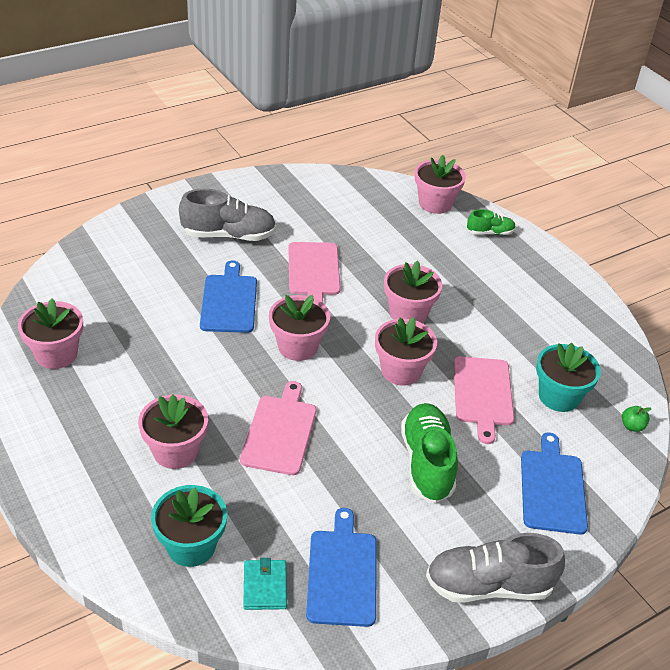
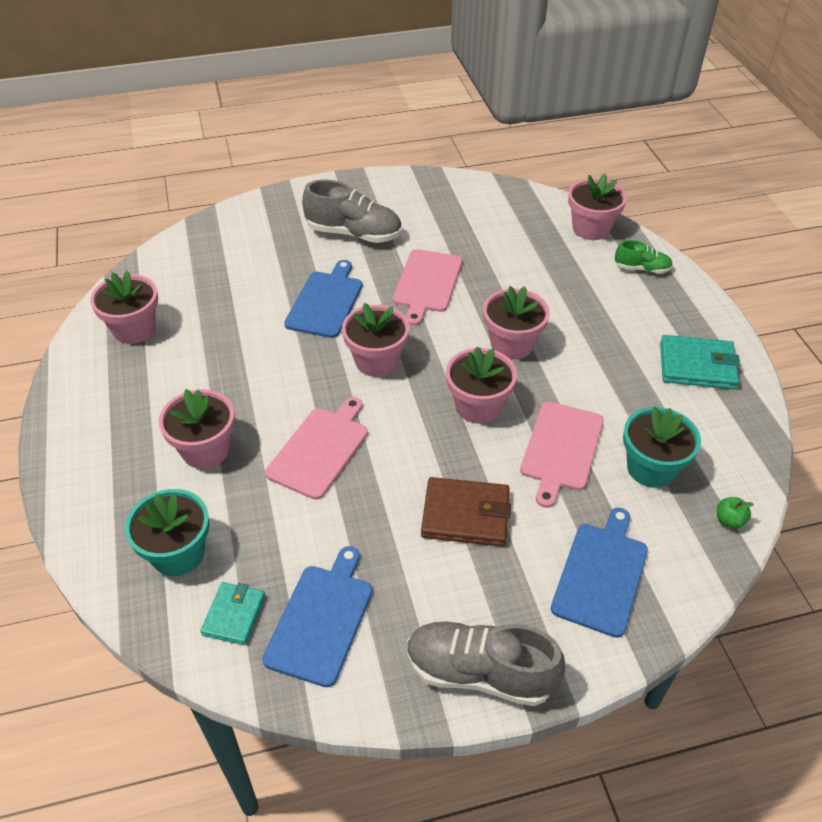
camera: 20 degrees right, 5 degrees up
(427, 463) = (465, 515): green shoe -> brown wallet
(563, 307) = (697, 366): none -> turquoise wallet

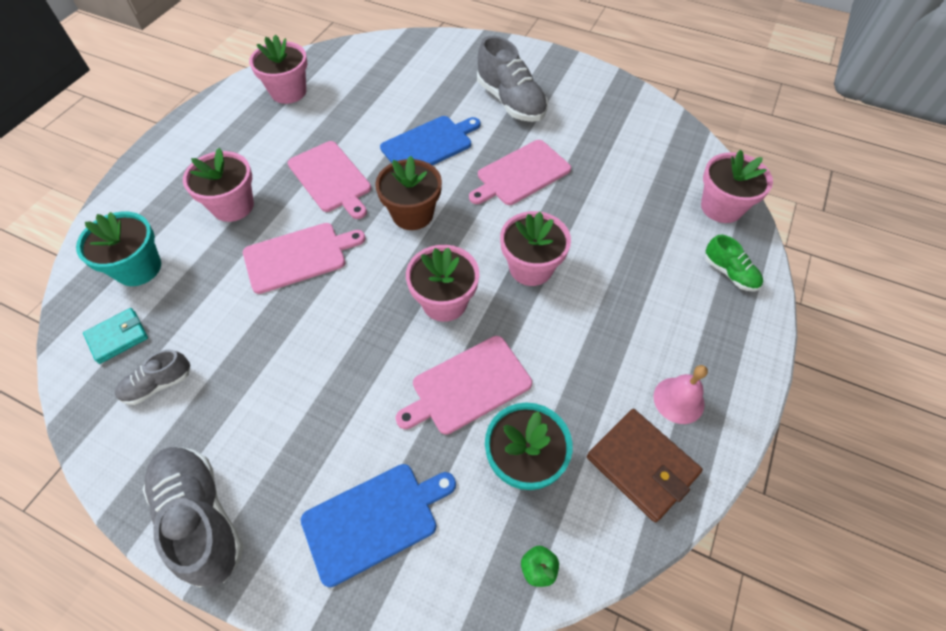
camera: 40 degrees right, 10 degrees up
(271, 375) = (331, 179): none -> pink cutting board
(321, 619) = (158, 384): blue cutting board -> grey shoe
(377, 361) = (412, 214): pink flower pot -> brown flower pot
(465, 515) = (334, 384): brown wallet -> brown wallet (641, 465)
(697, 366) = (678, 400): turquoise wallet -> pink bell

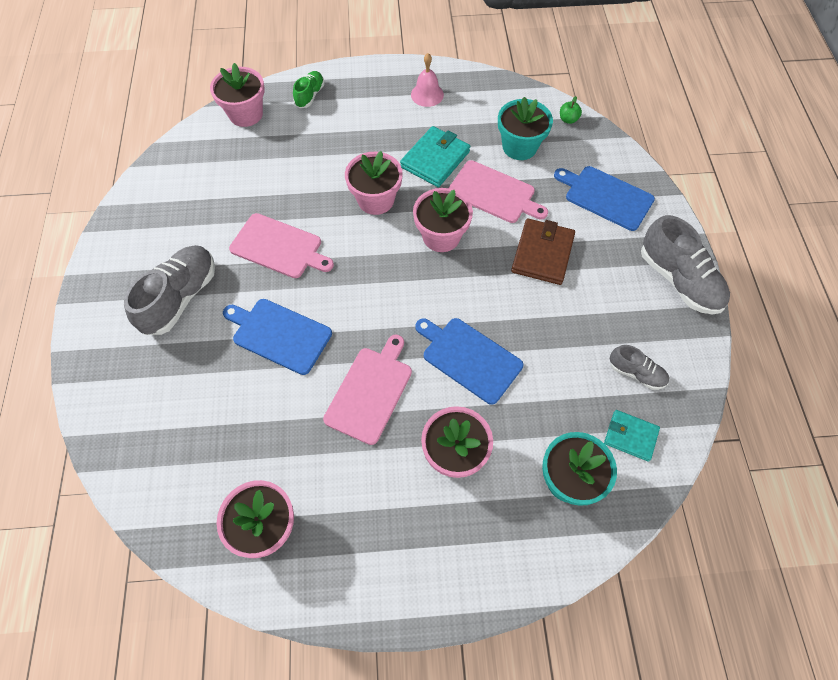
camera: 120 degrees left, 5 degrees up
(201, 518) = (678, 280): grey shoe -> grey shoe turned 60 degrees counterclockwise
(299, 256) = (469, 358): pink cutting board -> blue cutting board
(412, 214) = (372, 301): brown flower pot -> none
(557, 351) = (435, 159): none -> turquoise wallet
(641, 465) = (480, 98): brown wallet -> brown wallet (542, 254)

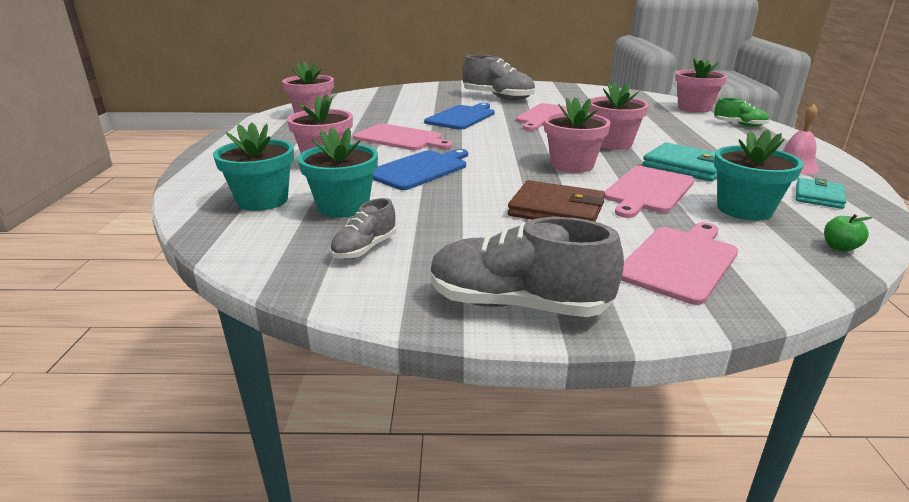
camera: 95 degrees right, 35 degrees down
(568, 406) = (343, 207): none -> turquoise flower pot
(606, 196) = (680, 261): blue cutting board -> pink cutting board
(630, 436) = (284, 235): turquoise wallet -> turquoise wallet (818, 196)
(678, 280) = (517, 304): grey shoe -> grey shoe turned 45 degrees clockwise

